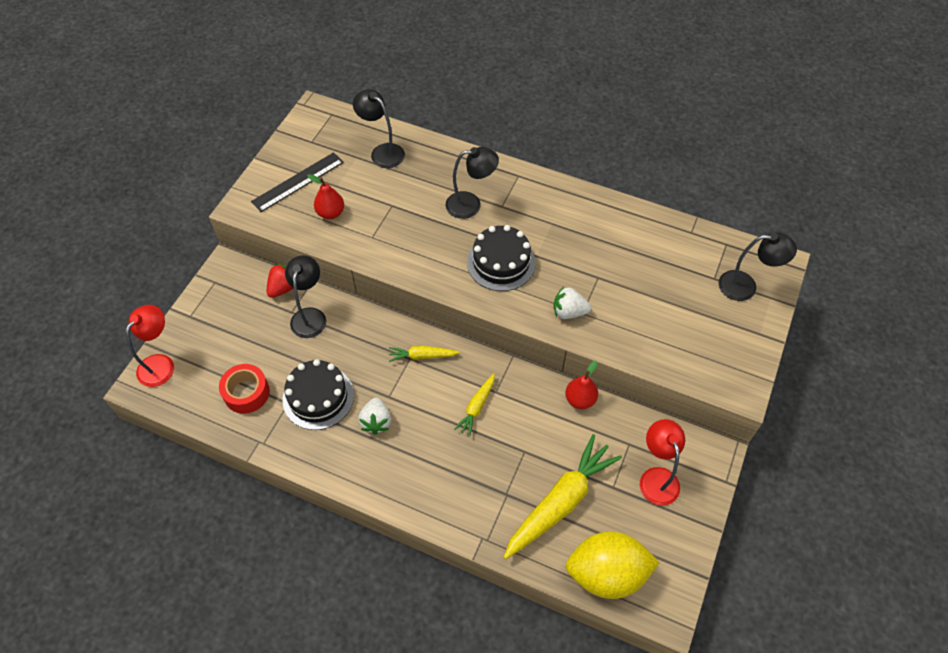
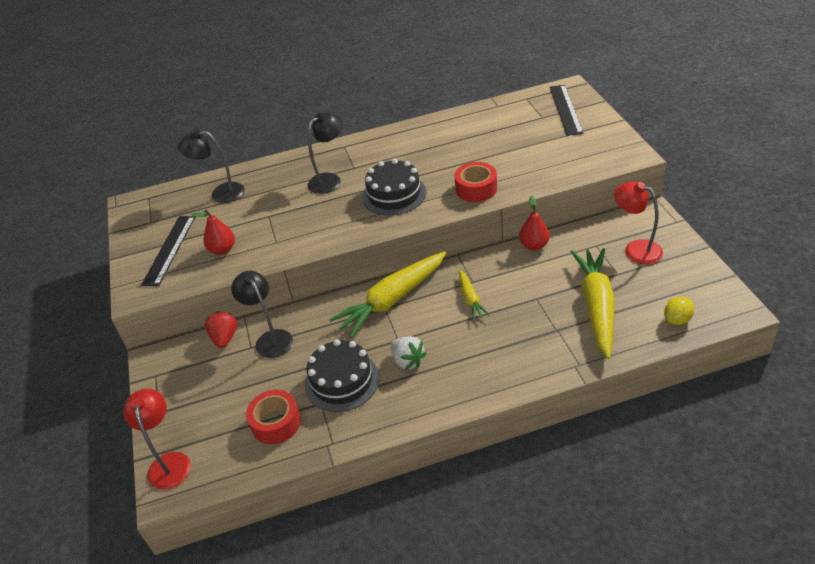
camera: 35 degrees left, 15 degrees down
(422, 356) = (392, 300): yellow carrot -> yellow carrot, size x2.01
(569, 312) = (476, 189): white strawberry -> red tape
(606, 573) = (677, 320): yellow lemon -> yellow lemon, size x0.46
(745, 286) = (565, 109): black lamp -> black ruler

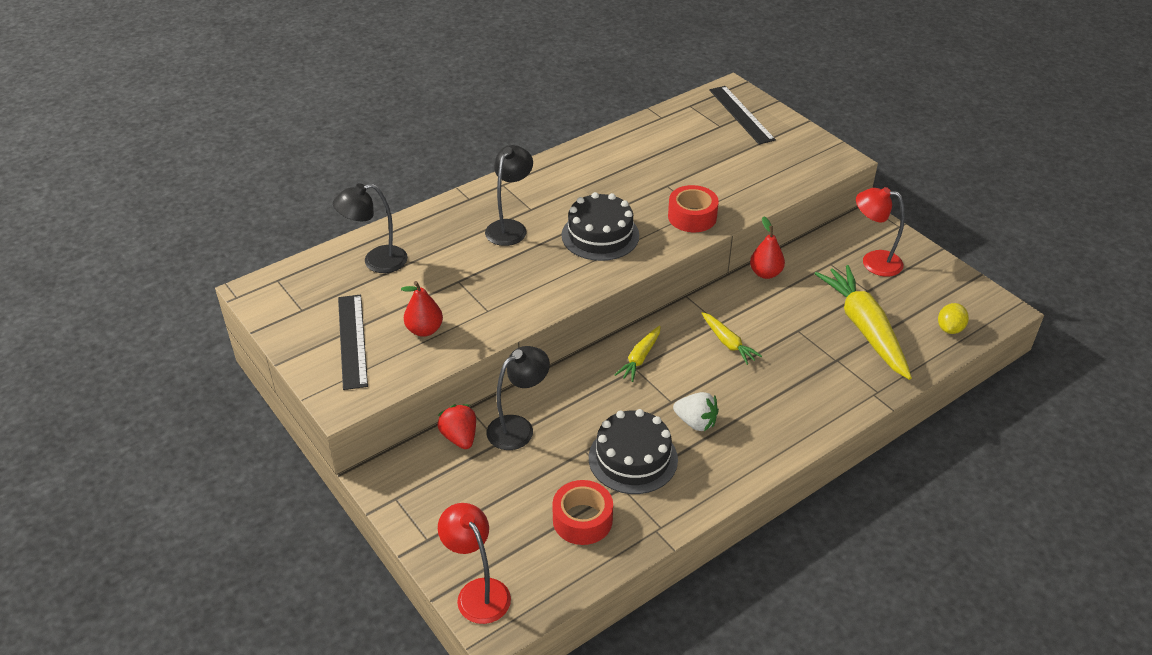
camera: 25 degrees left, 0 degrees up
(270, 338) = (518, 427): black lamp -> black lamp turned 105 degrees clockwise
(392, 300) = (640, 358): yellow carrot -> yellow carrot, size x0.50

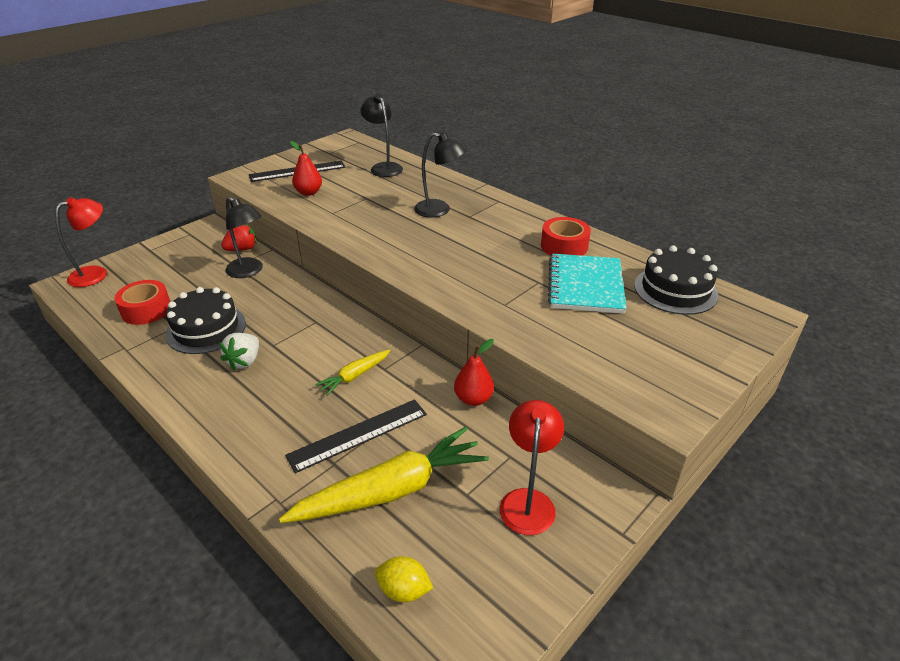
camera: 80 degrees right, 5 degrees down
(600, 235) = (442, 251): black cake -> black cake (675, 290)
(640, 358) = (329, 323): yellow carrot -> none
(678, 161) = (585, 285): none -> turquoise notebook
(692, 217) = (489, 300): red tape -> red tape (564, 246)
(741, 114) = (712, 324): black ruler -> black ruler (358, 435)

